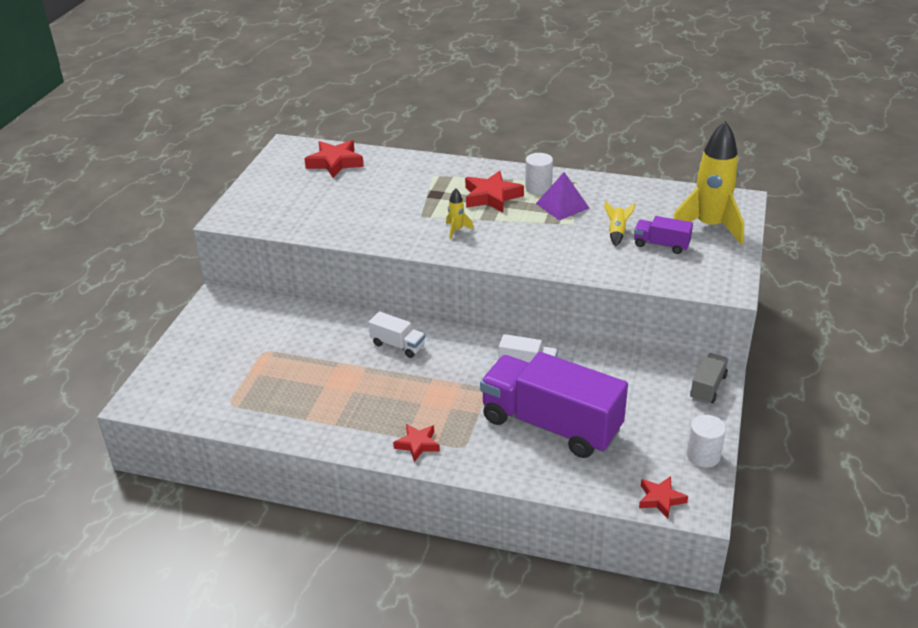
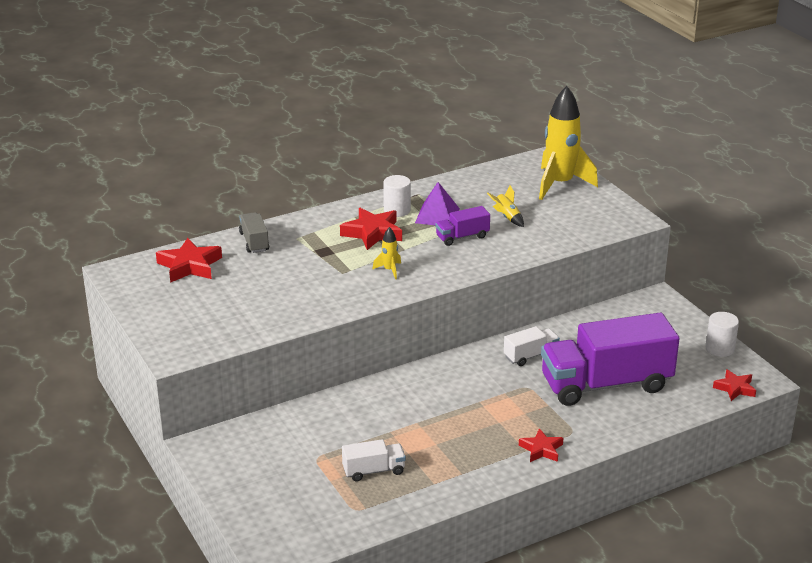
camera: 45 degrees left, 5 degrees down
(398, 345) = (416, 394): white truck -> white truck (373, 471)
(661, 245) = (549, 211): purple truck -> purple truck (462, 237)
(708, 387) = (662, 305): grey truck -> grey truck (254, 242)

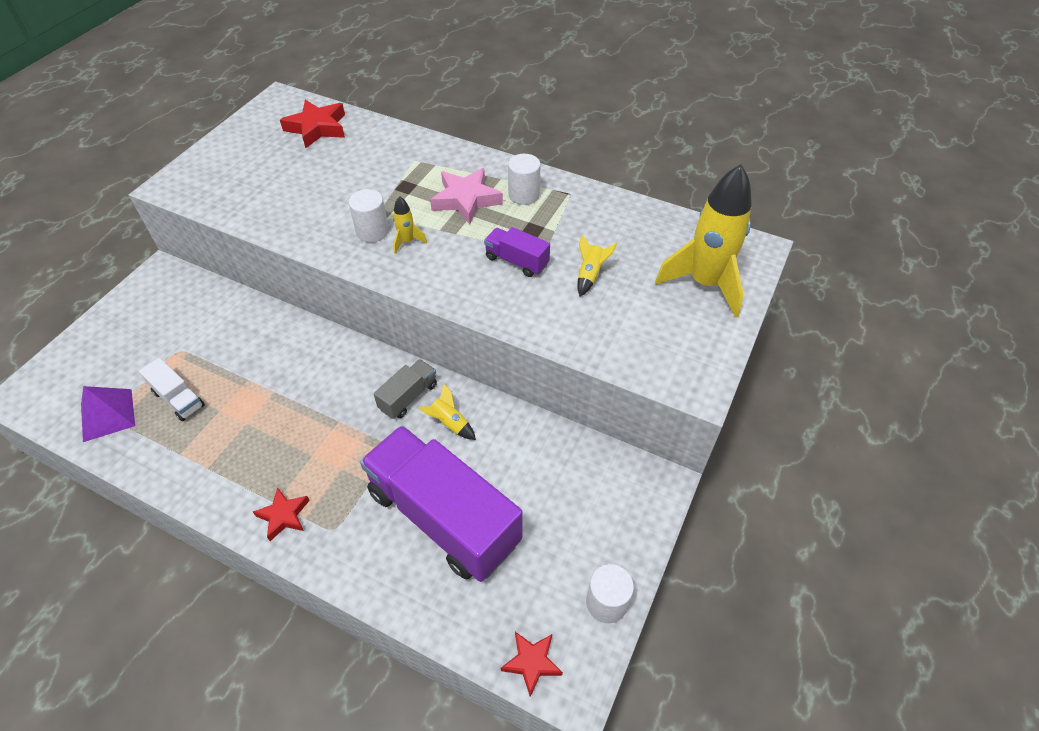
camera: 55 degrees right, 20 degrees up
(254, 242) = (386, 141): grey truck -> grey truck (408, 396)
(359, 280) = (372, 231): none -> white cylinder
(372, 233) = (466, 199): red star -> pink star
(437, 215) = (541, 225): purple pyramid -> purple pyramid (107, 415)
(531, 355) = (449, 423): white truck -> yellow rocket

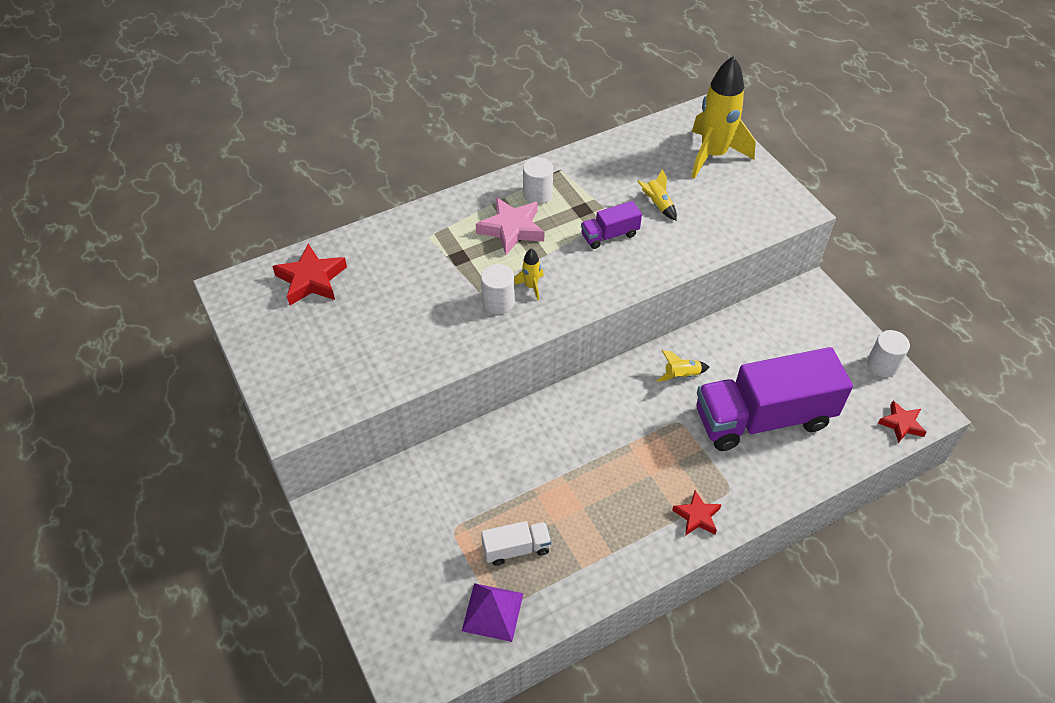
camera: 55 degrees left, 0 degrees up
(408, 396) = (636, 388): grey truck -> none

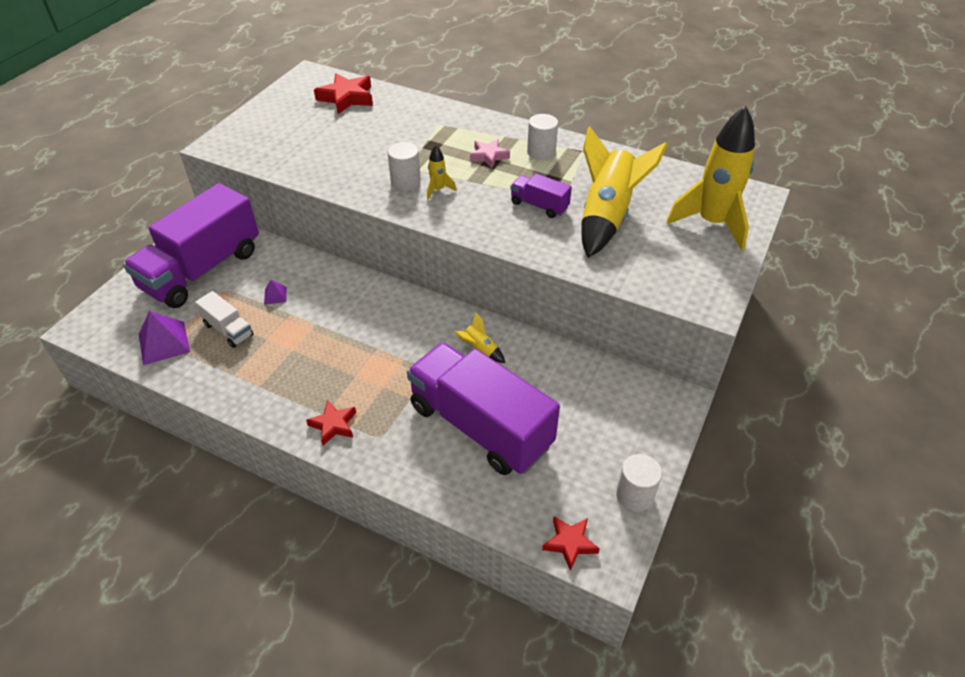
camera: 55 degrees right, 5 degrees down
(405, 537) = (202, 270): none -> purple truck
(497, 490) = (275, 295): none -> purple pyramid
(511, 229) = (489, 156): pink star -> pink star, size x0.62
(657, 205) = (607, 216): yellow rocket -> yellow rocket, size x2.37

